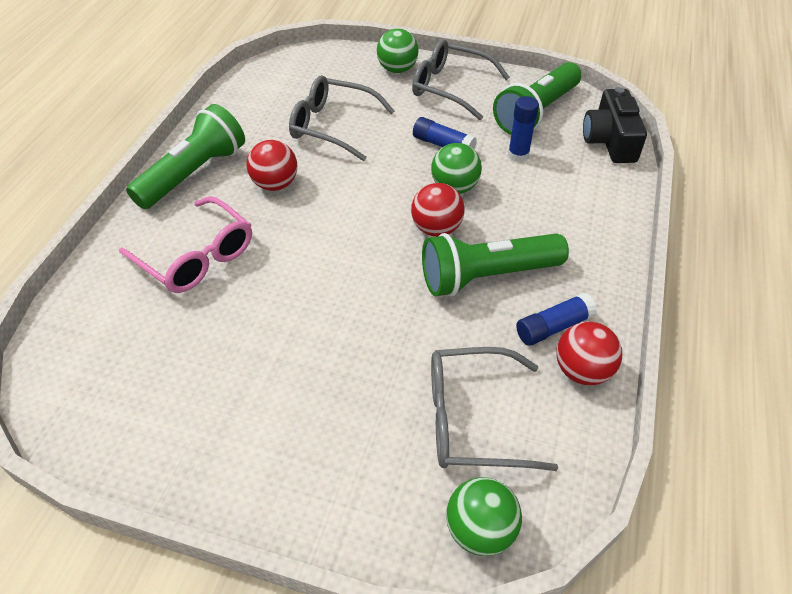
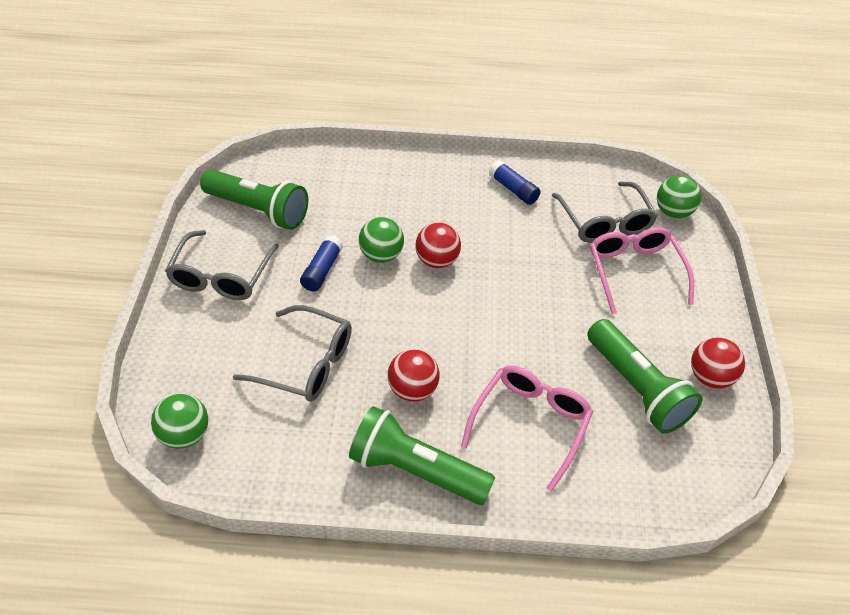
camera: 105 degrees left, 0 degrees up
(332, 126) = (307, 363): grey glasses -> grey glasses turned 75 degrees counterclockwise
(367, 423) = (634, 271): none -> pink glasses
(397, 69) = (188, 326): green ball -> green ball (185, 435)
(486, 276) = (479, 226): green flashlight -> green flashlight (636, 388)
(518, 155) = (326, 218): blue glue stick -> none
(582, 370) = (544, 175): red ball -> red ball (710, 377)
(610, 141) = (294, 164): black camera -> none

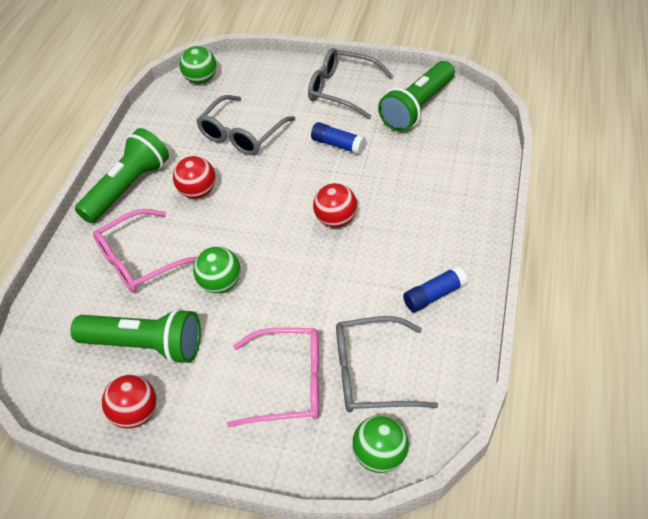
camera: 105 degrees right, 0 degrees up
(381, 255) = (349, 182): green ball -> green ball (220, 284)
(530, 423) = (139, 260): pink glasses -> pink glasses turned 105 degrees clockwise
(636, 388) = (145, 346): green flashlight -> green flashlight turned 150 degrees counterclockwise

